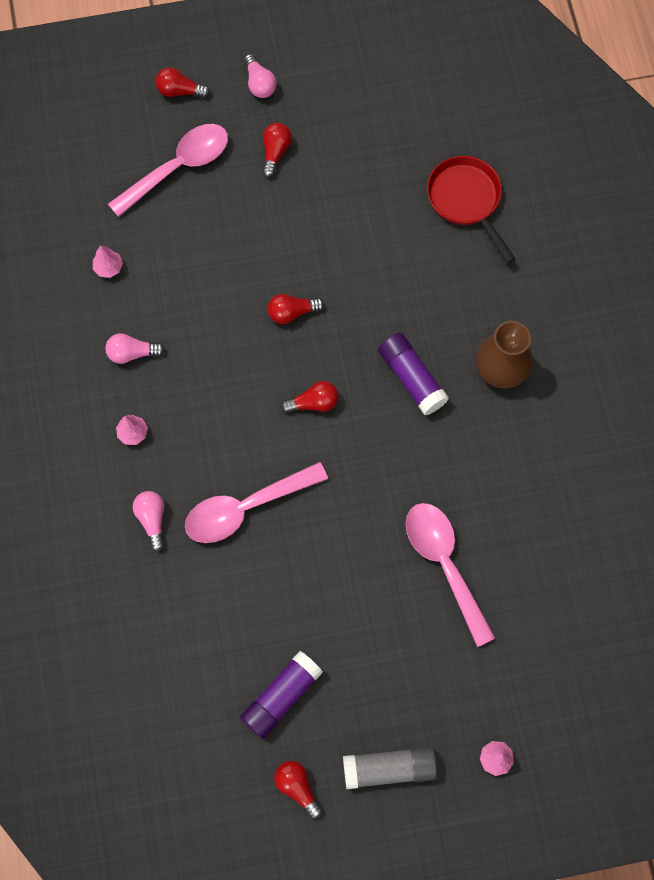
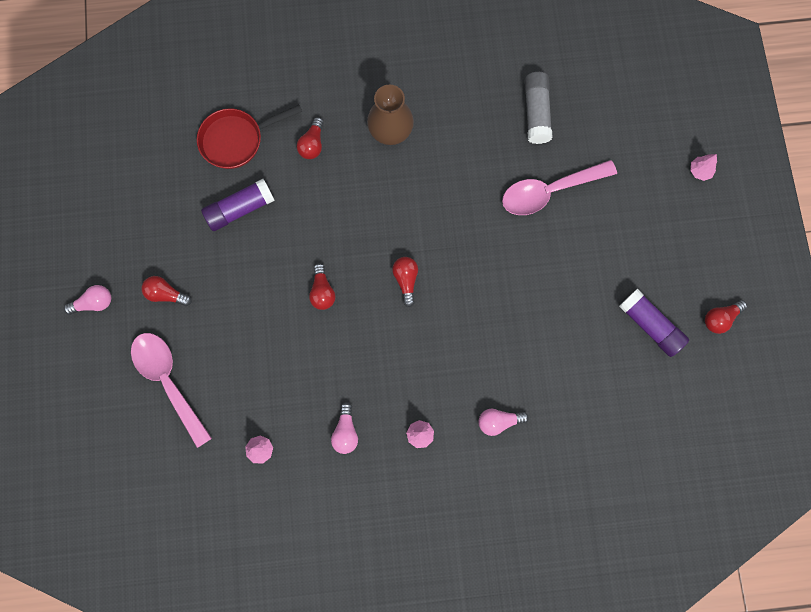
camera: 85 degrees left, 5 degrees up
(180, 91) = (89, 375): red light bulb -> red light bulb (312, 144)
(246, 507) = (493, 342): pink spoon -> none
(389, 768) = (706, 248): grey glue stick -> grey glue stick (536, 112)
(411, 378) = (391, 200): purple glue stick -> purple glue stick (240, 209)

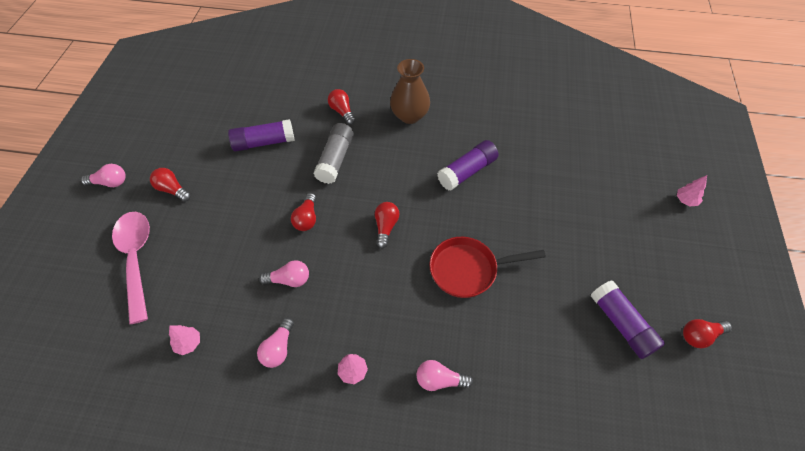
camera: 15 degrees right, 20 degrees down
(236, 140) = (283, 97): red pan -> red pan (468, 270)
(312, 144) = (342, 111): red light bulb -> red light bulb turned 120 degrees clockwise
(330, 363) = (289, 280): none -> pink light bulb
(472, 191) = (467, 171): none -> purple glue stick
(536, 112) = (538, 127): grey glue stick -> grey glue stick (335, 159)
(549, 191) = (538, 186): pink spoon -> none

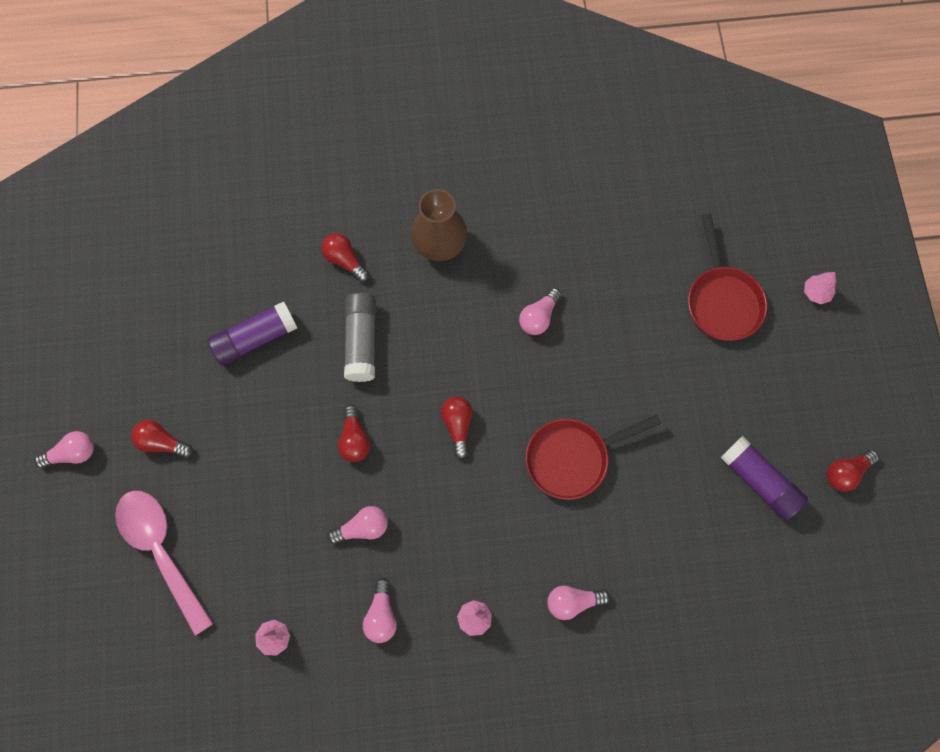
camera: 15 degrees left, 15 degrees up
(467, 171) = (539, 317): purple glue stick -> pink light bulb
(609, 190) = (722, 301): none -> red pan

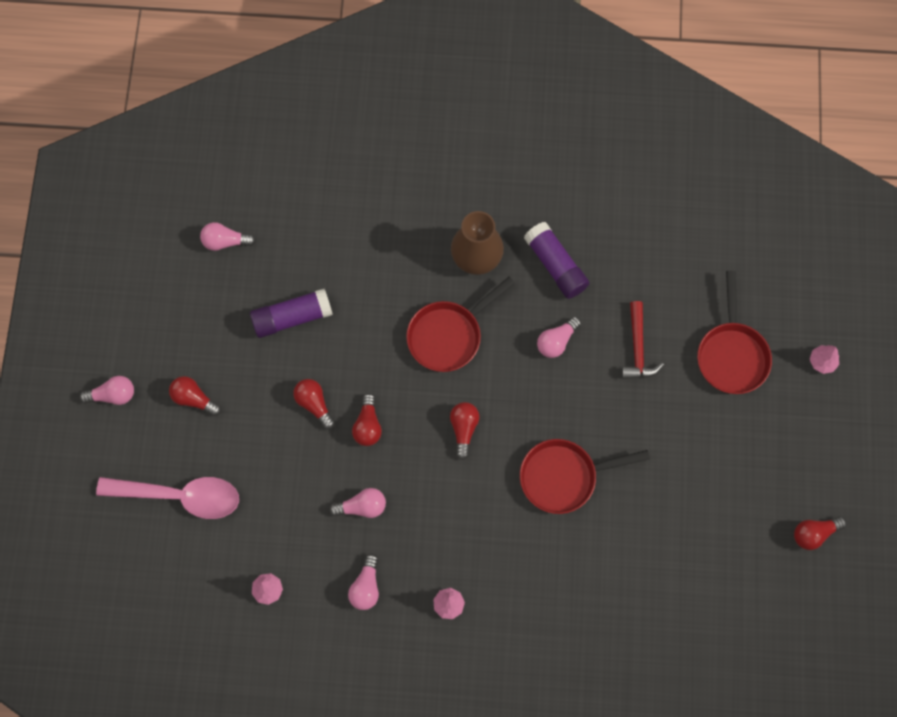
camera: 10 degrees right, 0 degrees up
(161, 551) = (180, 496): pink spoon -> pink spoon turned 120 degrees clockwise
(345, 260) = (386, 258): red light bulb -> red light bulb (314, 404)
(361, 341) = (389, 336): grey glue stick -> none
(424, 330) = (449, 335): none -> red pan
(573, 602) = (540, 606): pink light bulb -> pink light bulb (225, 242)
(624, 310) = (638, 348): none -> red hammer
(759, 481) = (732, 528): purple glue stick -> purple glue stick (555, 265)

